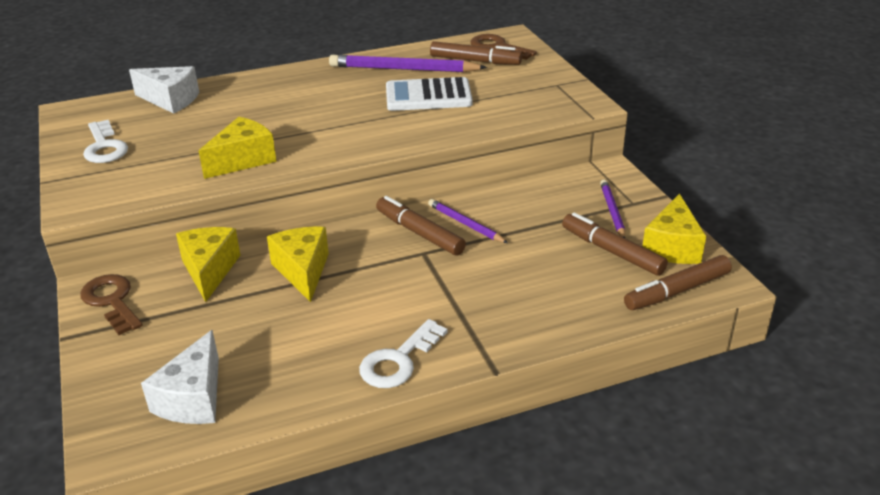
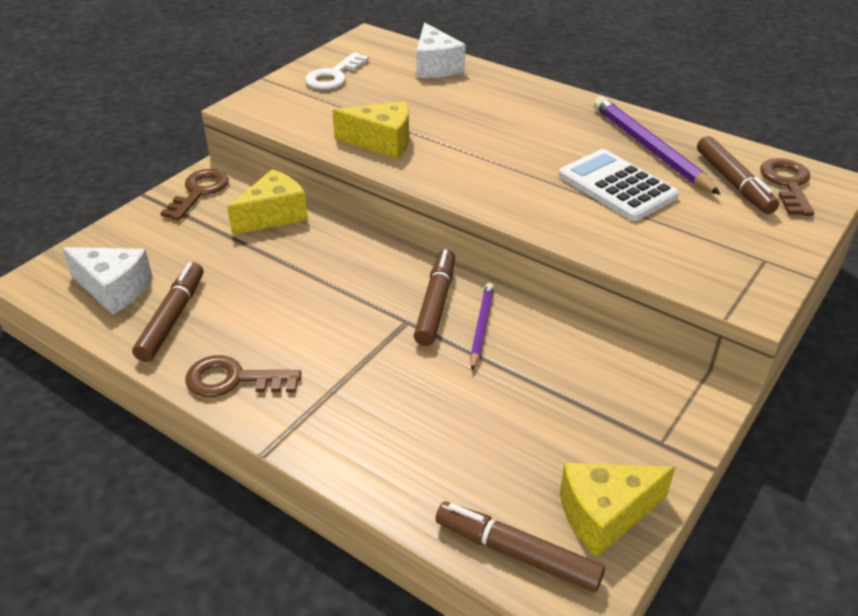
camera: 55 degrees right, 5 degrees up
(193, 398) = (114, 289): white cheese -> white cheese turned 135 degrees counterclockwise
(303, 271) = (315, 263): yellow cheese -> none
(398, 360) = (233, 380): white key -> brown key
(612, 211) = (623, 430): purple pencil -> none
(612, 251) = (541, 462): brown marker -> brown marker (172, 318)

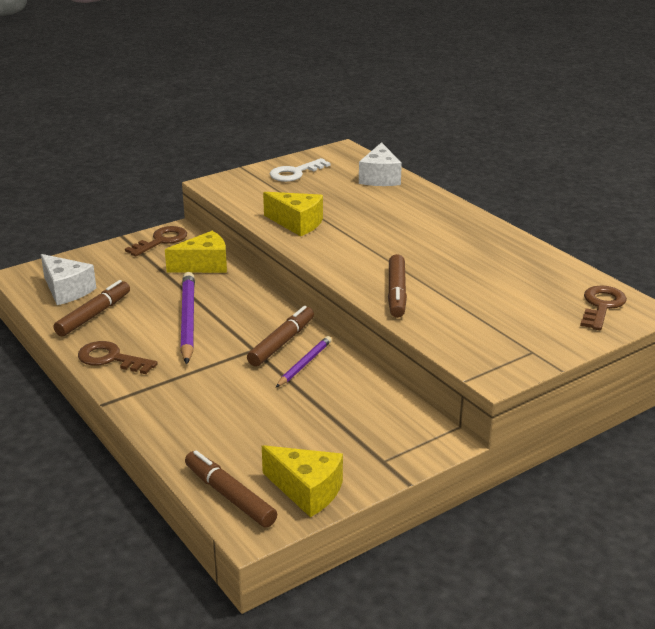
camera: 20 degrees right, 10 degrees down
(605, 515) = (307, 490): yellow cheese -> yellow cheese turned 150 degrees counterclockwise
(616, 186) = (455, 283): white calculator -> none
(649, 148) = (506, 262): purple pencil -> purple pencil (187, 320)
(733, 183) = (555, 297): brown marker -> brown marker (396, 293)

